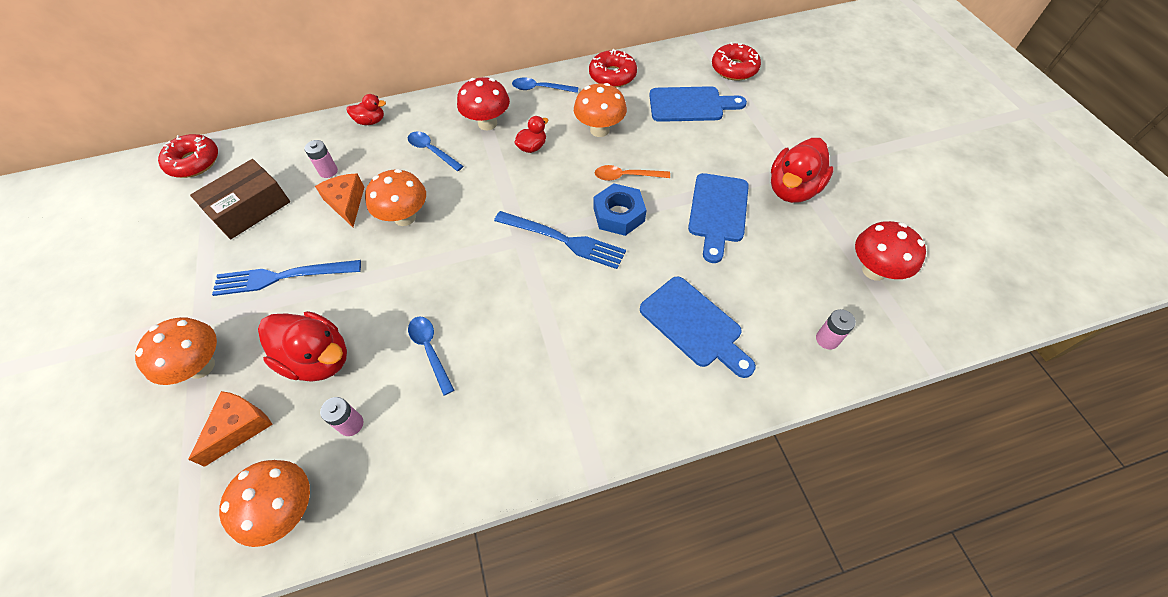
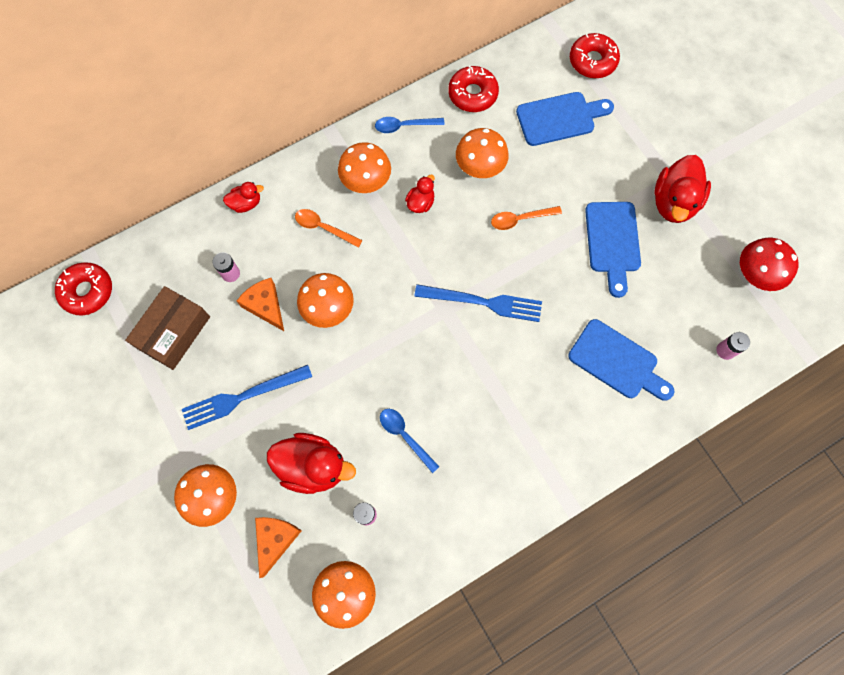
camera: 15 degrees left, 15 degrees up
(432, 151) = (324, 228): blue spoon -> orange spoon
(487, 123) = (366, 182): red mushroom -> orange mushroom
(619, 215) = (525, 264): blue nut -> none

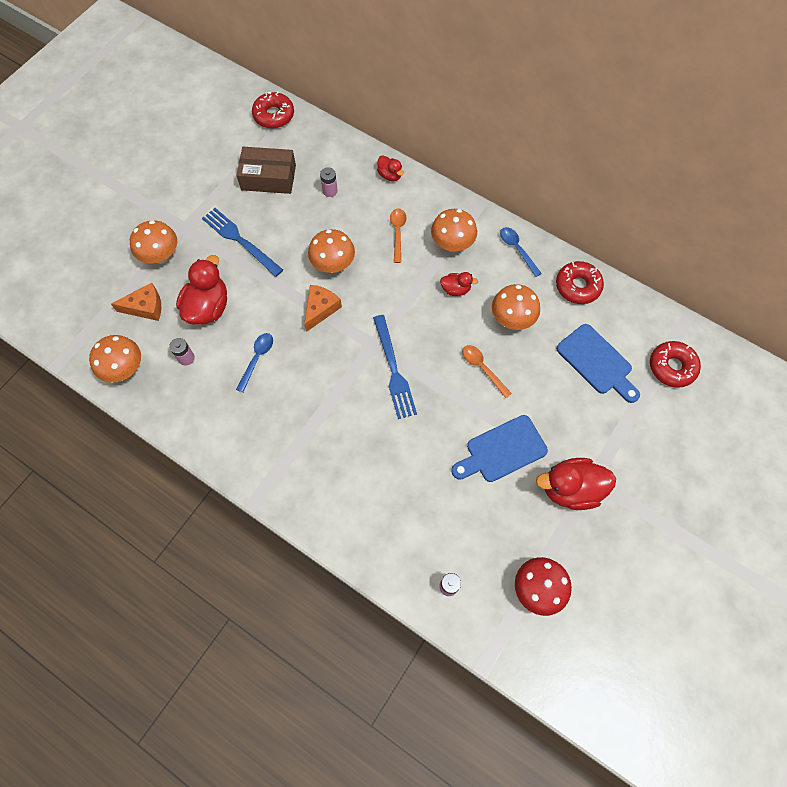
camera: 65 degrees right, 5 degrees down
(265, 306) = (316, 223): orange cheese -> orange cheese (320, 309)
(313, 466) = (208, 307): red duck -> red duck turned 150 degrees counterclockwise
(617, 362) = (392, 495): blue cutting board -> none

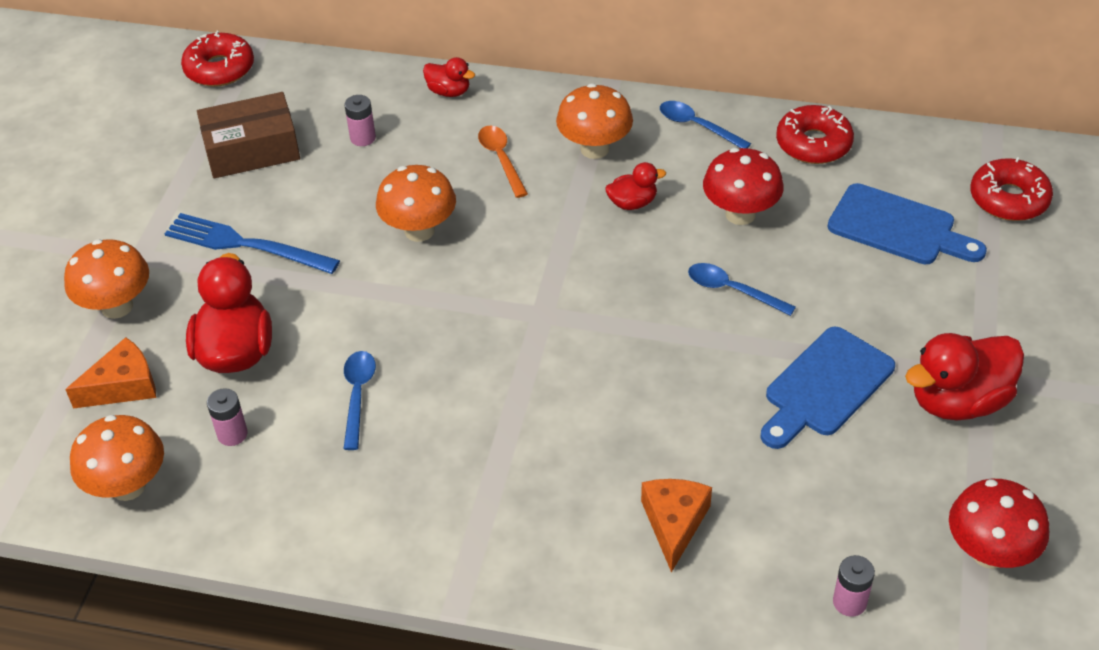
camera: 20 degrees left, 20 degrees down
(320, 309) = (429, 294): orange cheese -> orange cheese (674, 523)
(393, 370) = (593, 337): blue fork -> none
(482, 368) = (732, 290): orange spoon -> blue spoon
(512, 319) = (740, 214): orange mushroom -> red mushroom

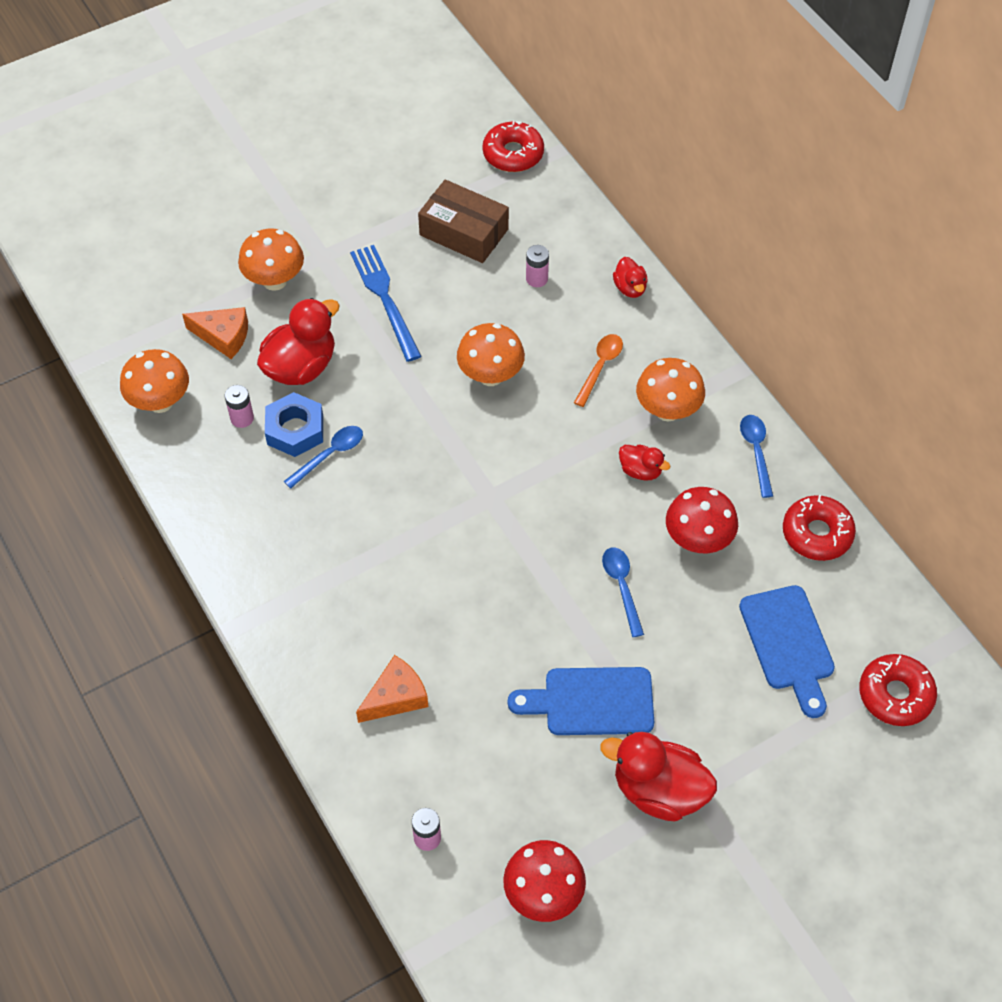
camera: 45 degrees right, 10 degrees up
(298, 402) = (295, 430): none -> blue nut

